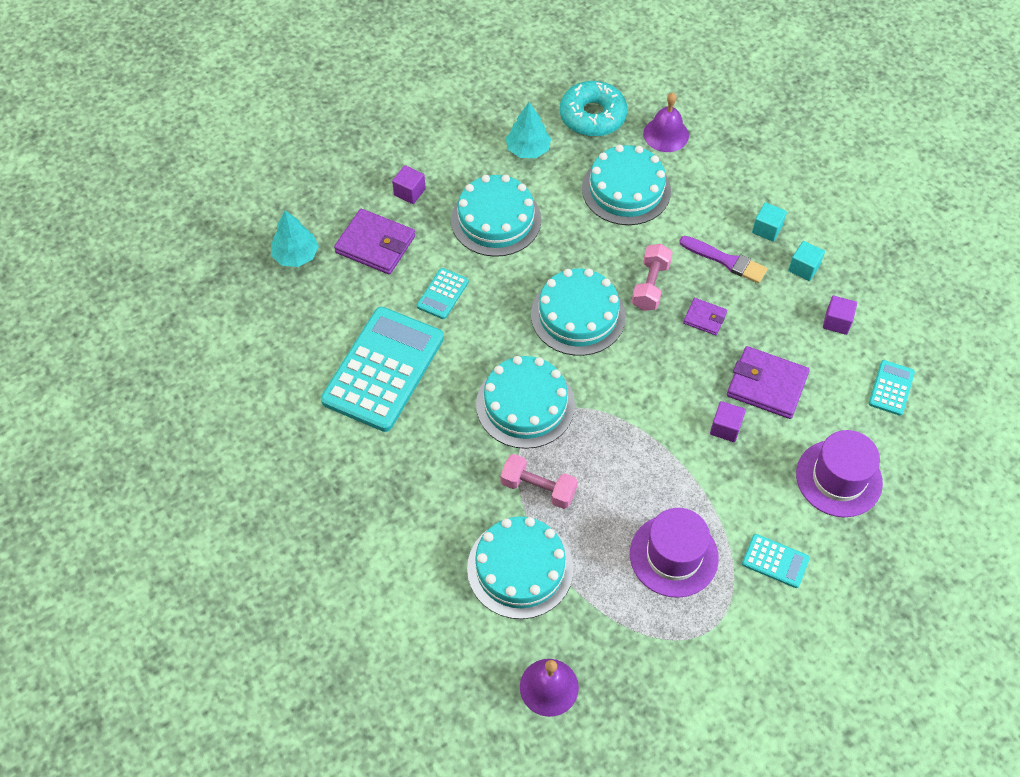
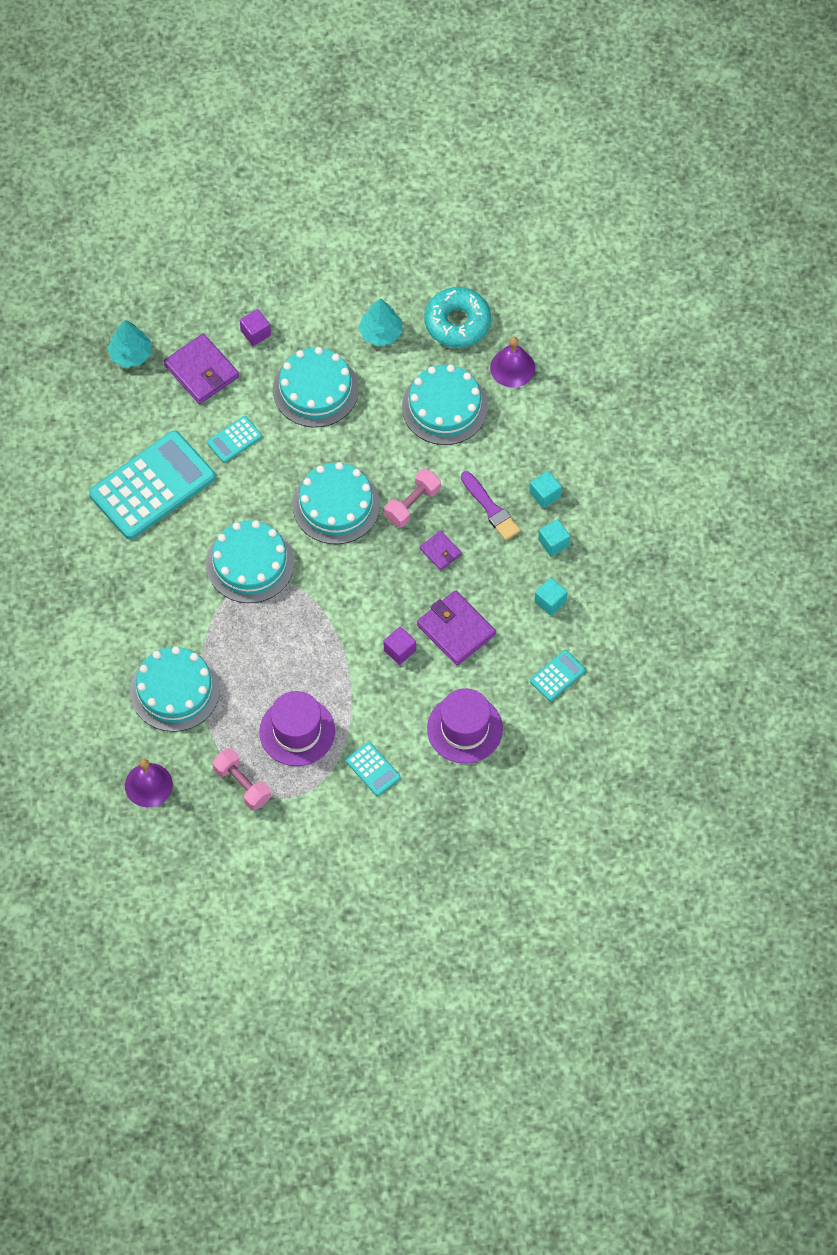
camera: 25 degrees right, 5 degrees up
(538, 488) = (222, 635): pink dumbbell -> pink dumbbell (242, 784)
(837, 322) = (550, 601): purple cube -> turquoise cube

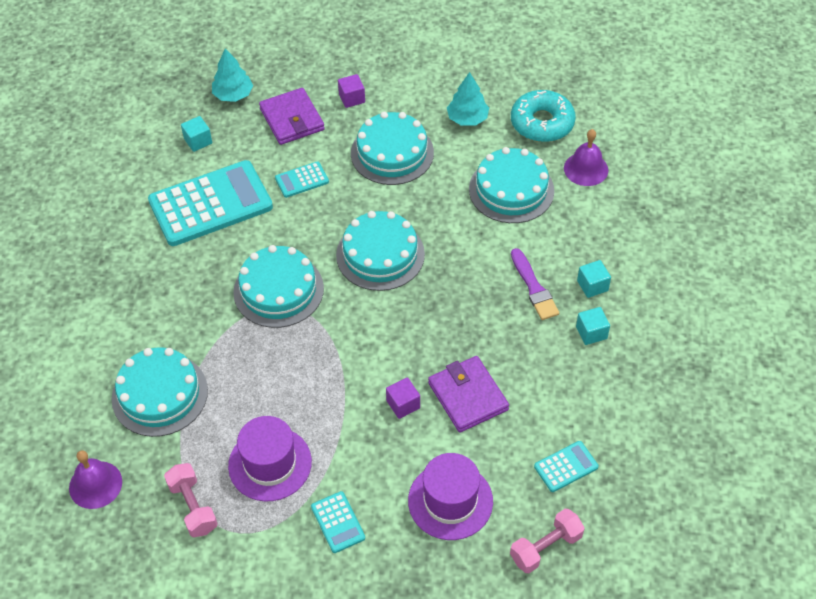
camera: 15 degrees right, 10 degrees down
(412, 504) = (456, 268): pink dumbbell -> pink dumbbell (545, 547)
(440, 551) = (472, 317): purple wallet -> none
(550, 601) = (575, 389): turquoise cube -> turquoise cube (198, 141)

